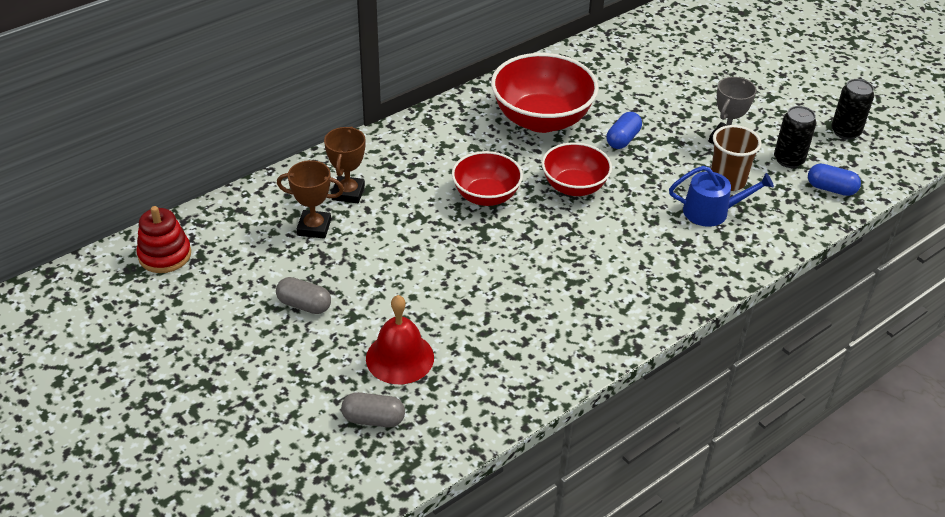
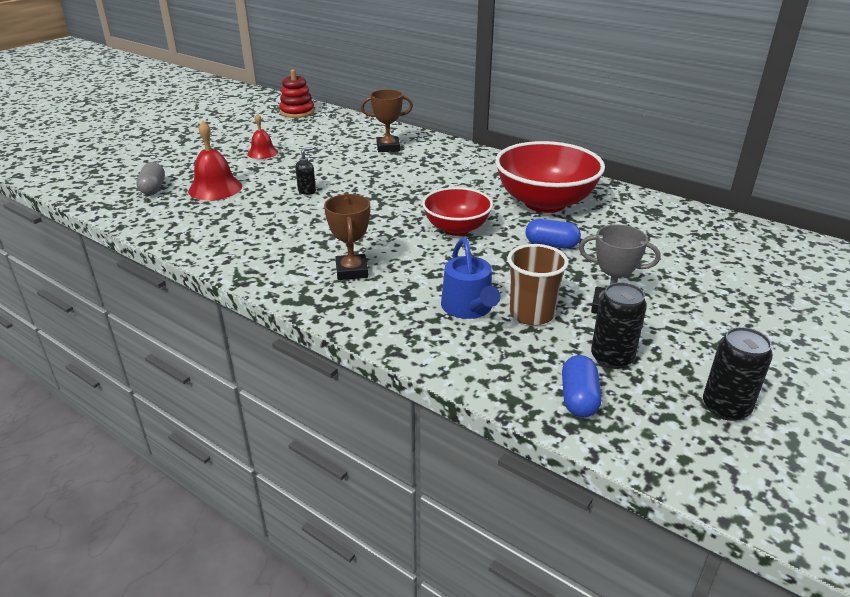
camera: 75 degrees right, 10 degrees down
(304, 305) = (262, 153): grey capsule -> red bell
(314, 227) = (343, 143): brown trophy -> brown trophy (351, 271)
(444, 278) = (307, 191): none -> black soap dispenser
(486, 196) = (417, 193): red bowl -> none

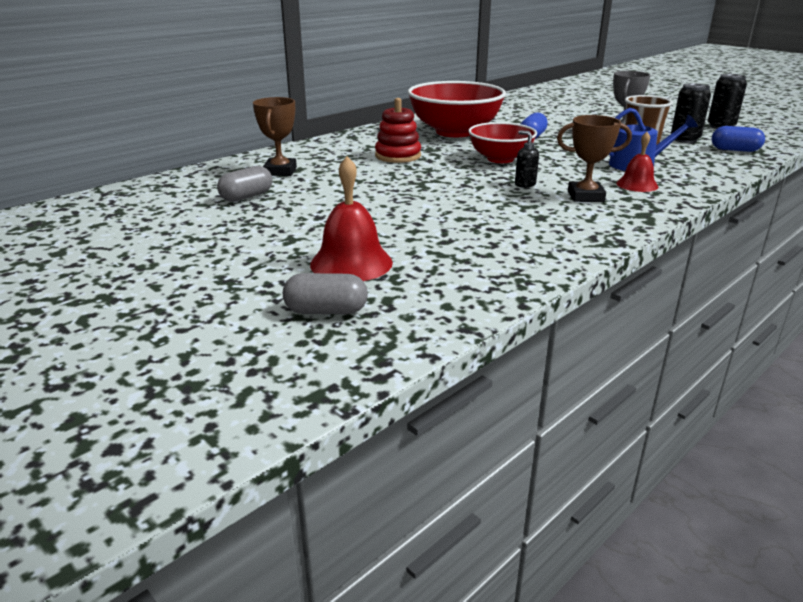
camera: 80 degrees left, 5 degrees down
(262, 153) = (234, 234): red bell -> red bell (637, 184)
(297, 112) = (78, 213): red stacking toy -> red stacking toy (398, 156)
(307, 191) = (389, 210): black soap dispenser -> black soap dispenser (524, 184)
(330, 146) = (246, 197): none -> grey capsule

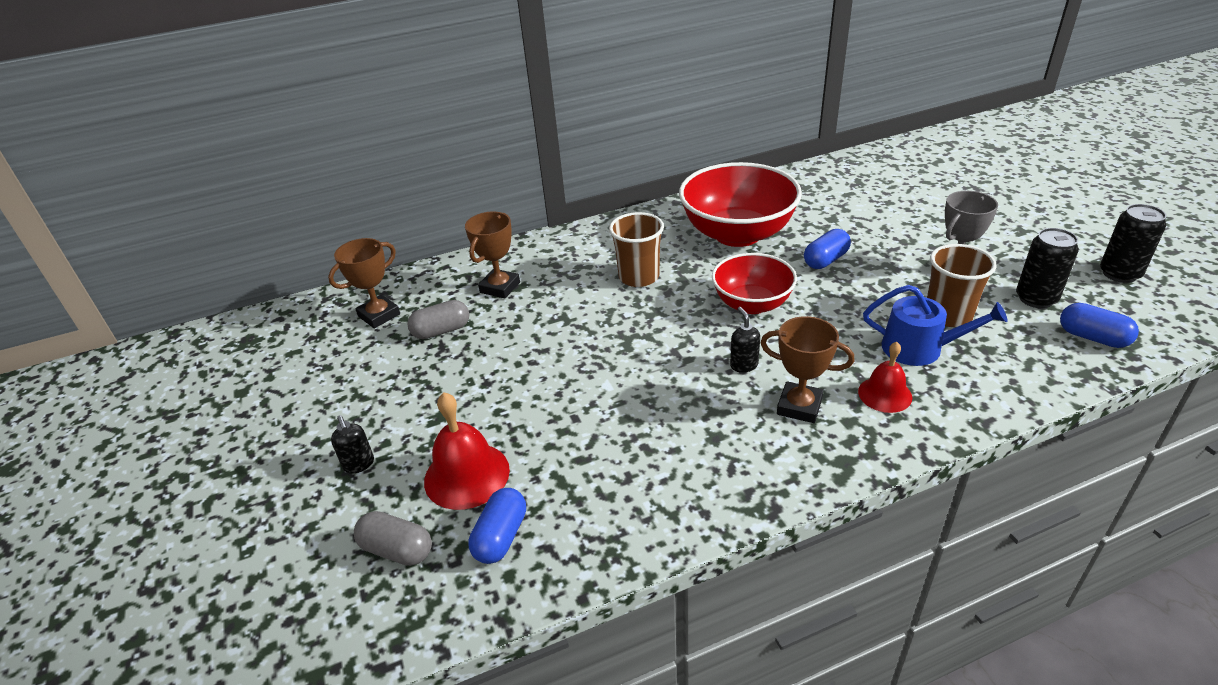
camera: 25 degrees right, 10 degrees up
(173, 196) = (379, 315): none -> brown trophy
(236, 273) = (359, 464): none -> black soap dispenser
(398, 156) = (639, 277): red stacking toy -> brown cup
(418, 288) = (501, 537): none -> blue capsule

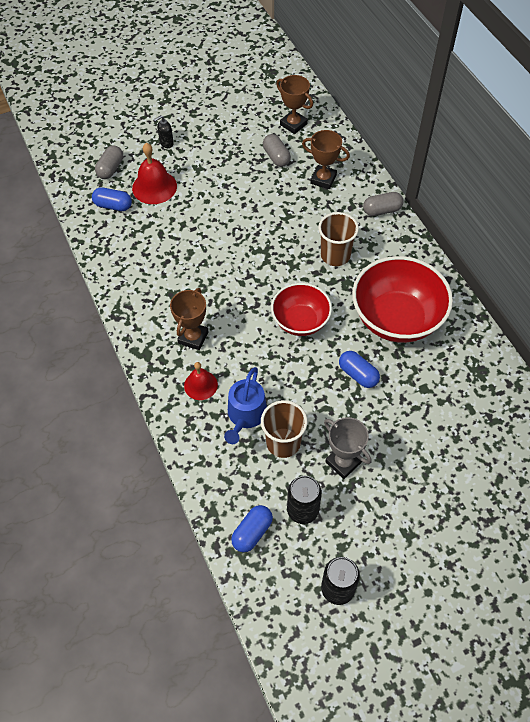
camera: 85 degrees right, 20 degrees up
(566, 242) = (382, 210): none -> grey capsule
(743, 365) = (234, 312): black soap dispenser -> none

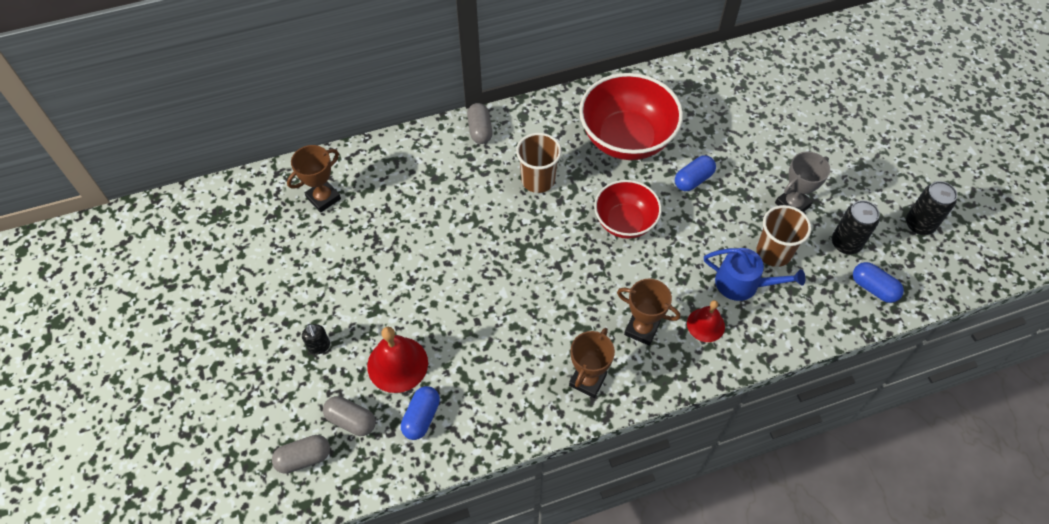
camera: 85 degrees left, 0 degrees up
(276, 157) = (375, 221): grey capsule -> grey capsule (304, 458)
(323, 179) = (422, 178): brown trophy -> brown trophy (587, 380)

